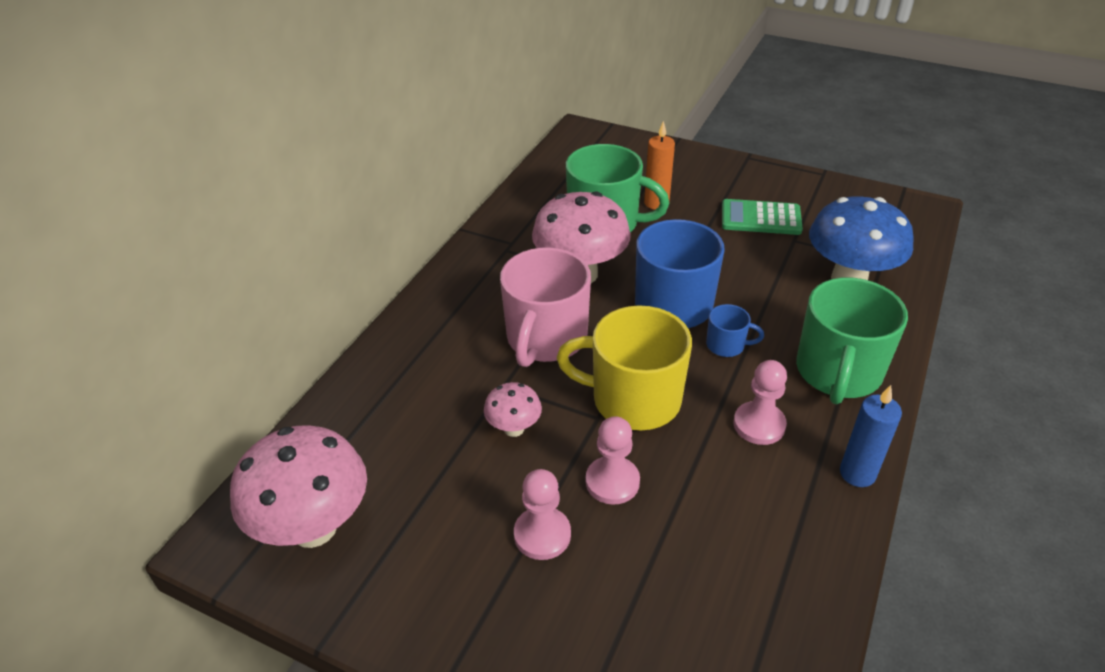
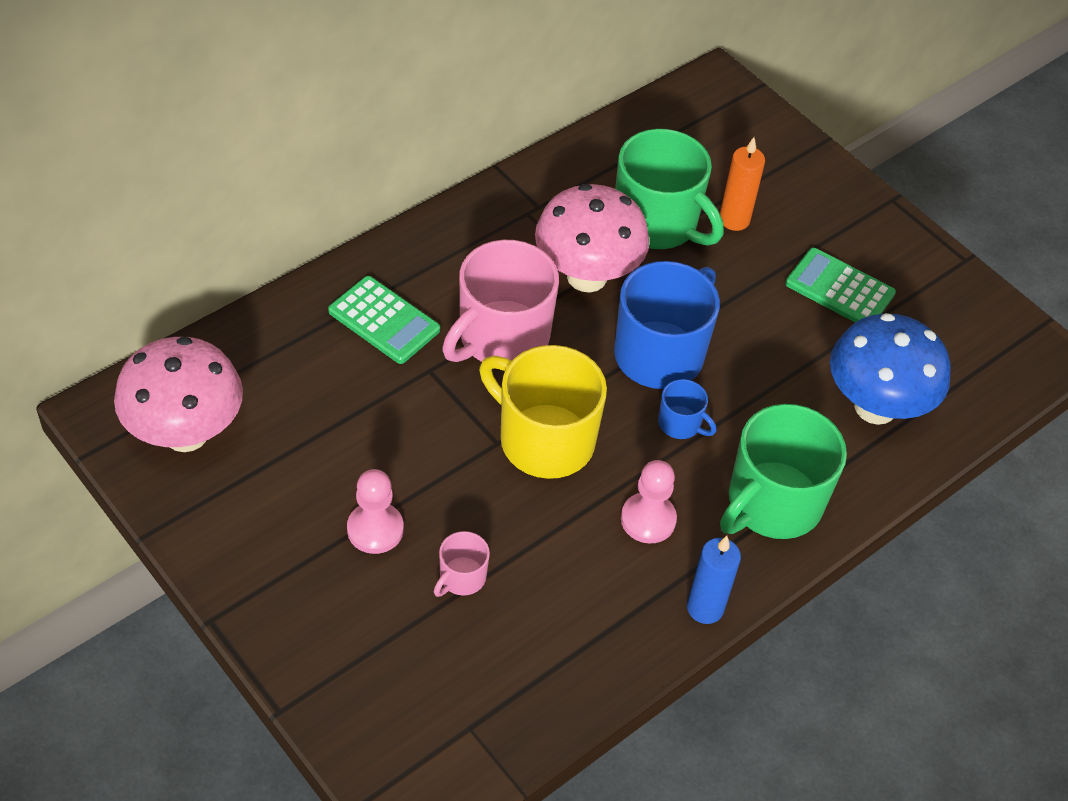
camera: 20 degrees right, 10 degrees up
(442, 363) = (384, 320): none -> green calculator
(514, 428) = (411, 419): pink mushroom -> none
(612, 482) = (468, 510): pink pawn -> none
(646, 542) = (461, 577): none -> pink mug

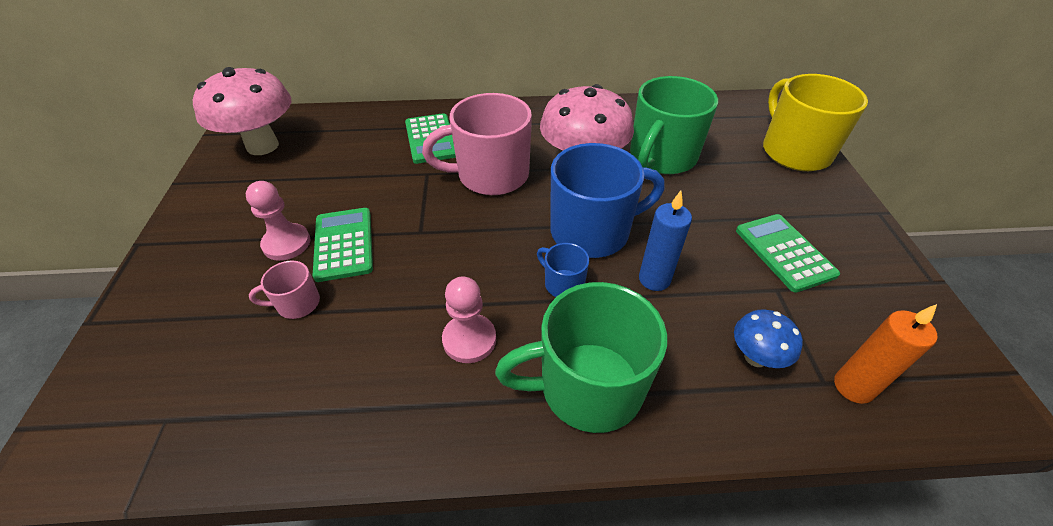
camera: 40 degrees right, 5 degrees down
(435, 498) = (344, 244): none -> green calculator
(544, 440) = (453, 245): yellow mug -> yellow mug (794, 151)
(657, 223) = (661, 157): green mug -> green mug turned 45 degrees clockwise
(680, 424) = (563, 284): blue mug -> blue mug turned 150 degrees clockwise
(705, 608) = (442, 444): blue candle -> blue candle (654, 279)
(734, 220) = (724, 176): orange candle -> orange candle (853, 387)
(875, 407) = (755, 357): blue mushroom -> blue mushroom, size x0.50

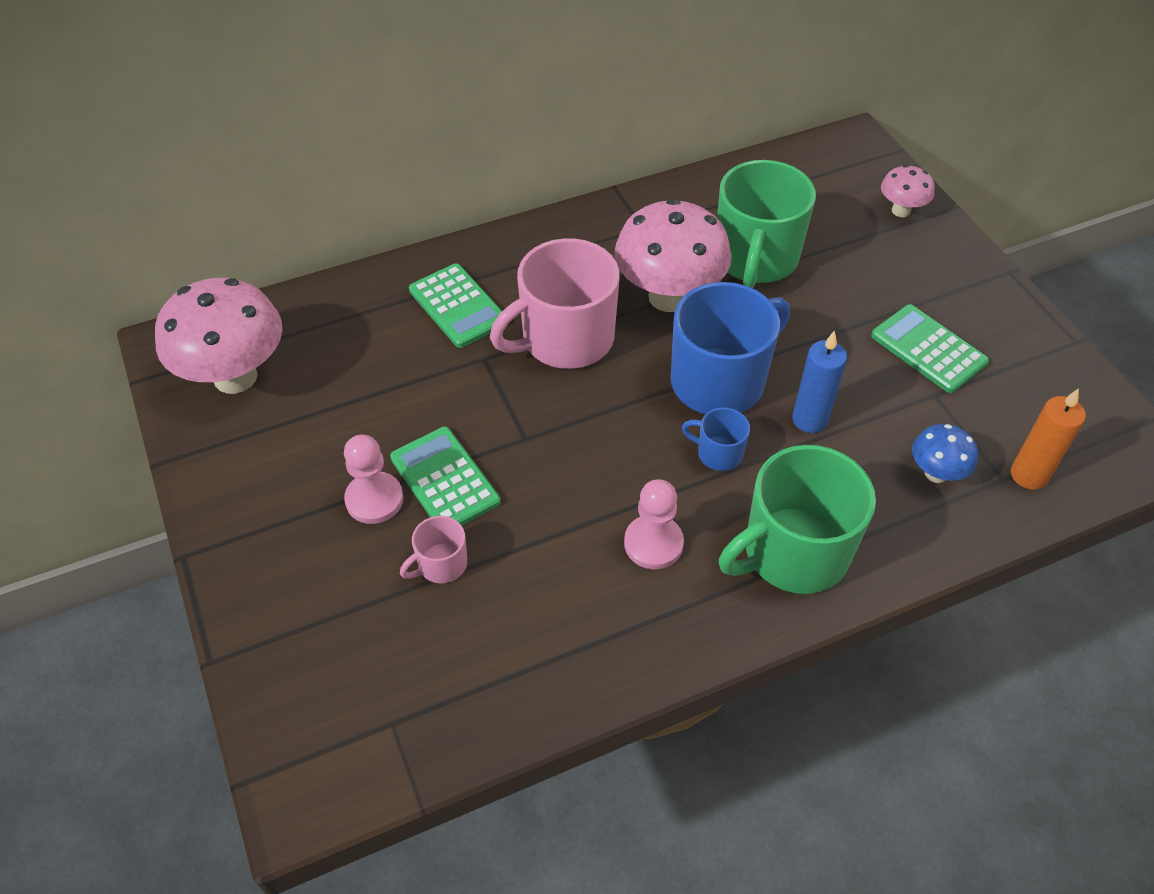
camera: 20 degrees left, 5 degrees up
(794, 151) = (901, 211): yellow mug -> pink mushroom

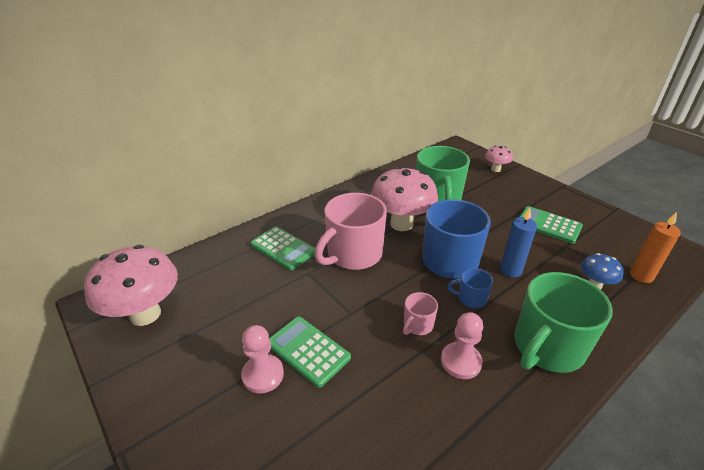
camera: 15 degrees left, 15 degrees down
(441, 564) = (325, 410): pink mug -> pink mug (417, 325)

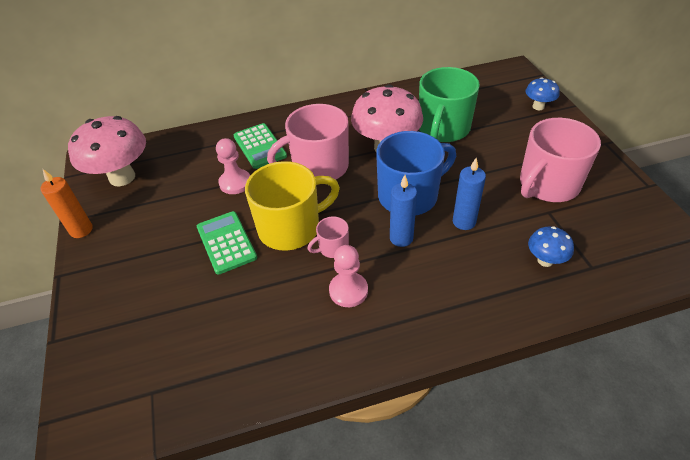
camera: 25 degrees right, 10 degrees up
(263, 375) = (181, 251): pink pawn -> pink pawn (235, 183)
(365, 317) = (291, 228): none -> yellow mug
(471, 298) = (401, 238): blue mug -> blue candle
(495, 169) = (538, 107): pink mushroom -> blue mushroom
(547, 347) = (441, 303): green mug -> none
(548, 225) = (547, 185): green calculator -> pink mug
(641, 276) = (610, 266): orange candle -> orange candle (81, 230)

